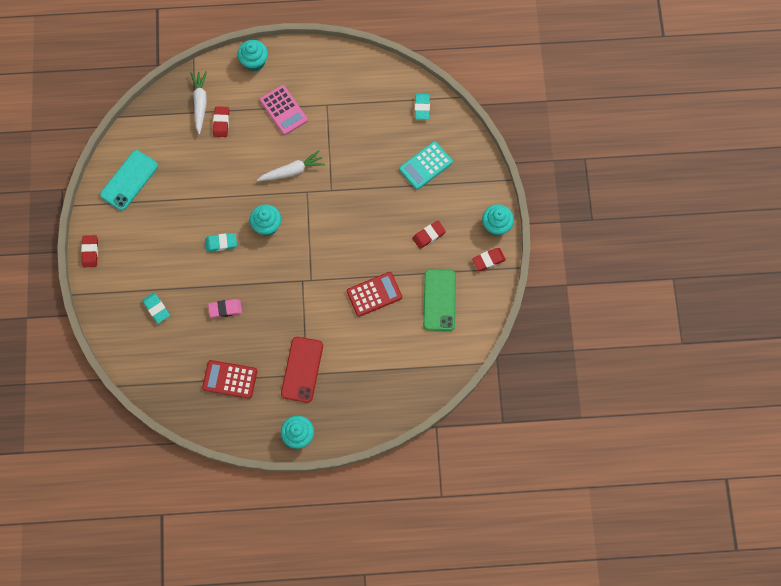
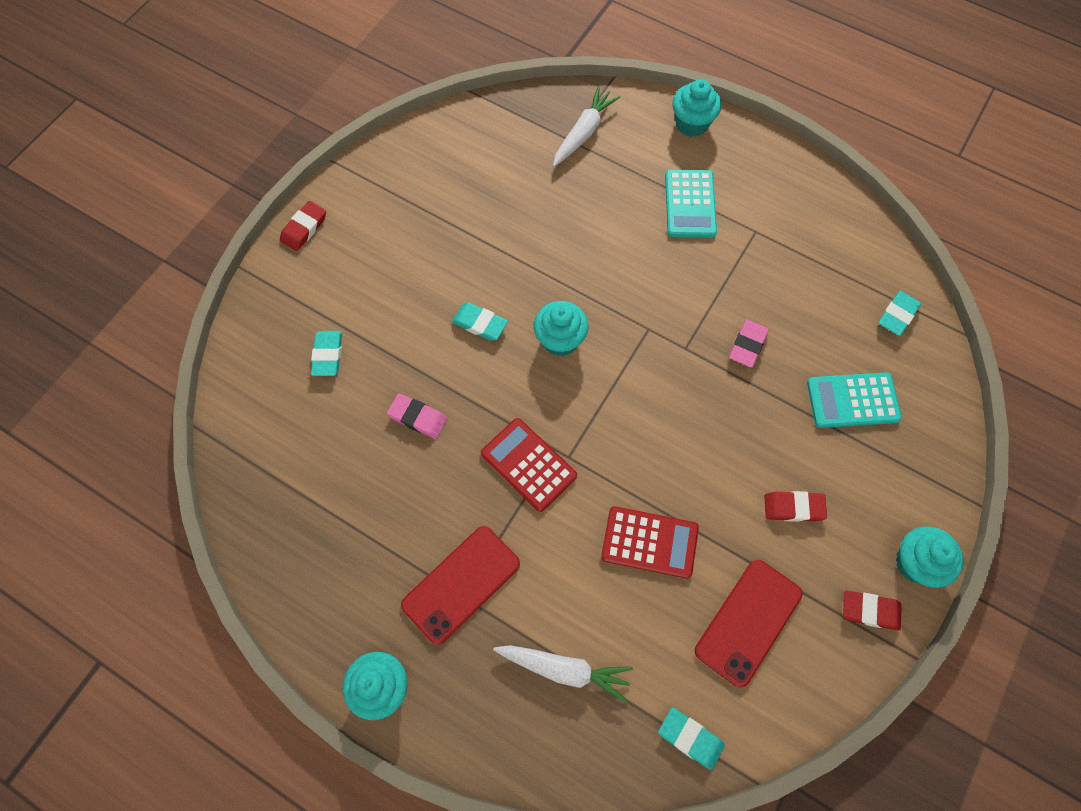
camera: 35 degrees right, 5 degrees down
(129, 180) = (422, 171): turquoise phone -> none
(221, 123) = (594, 171): red eraser -> none
(230, 379) = (348, 524): red calculator -> red calculator (528, 464)
(283, 110) = (690, 204): pink calculator -> turquoise calculator
(292, 171) = (646, 288): white carrot -> white carrot (564, 669)
(360, 169) = (747, 345): none -> pink eraser
(439, 300) = (748, 622): green phone -> red phone
(444, 364) = (690, 738): none -> turquoise eraser

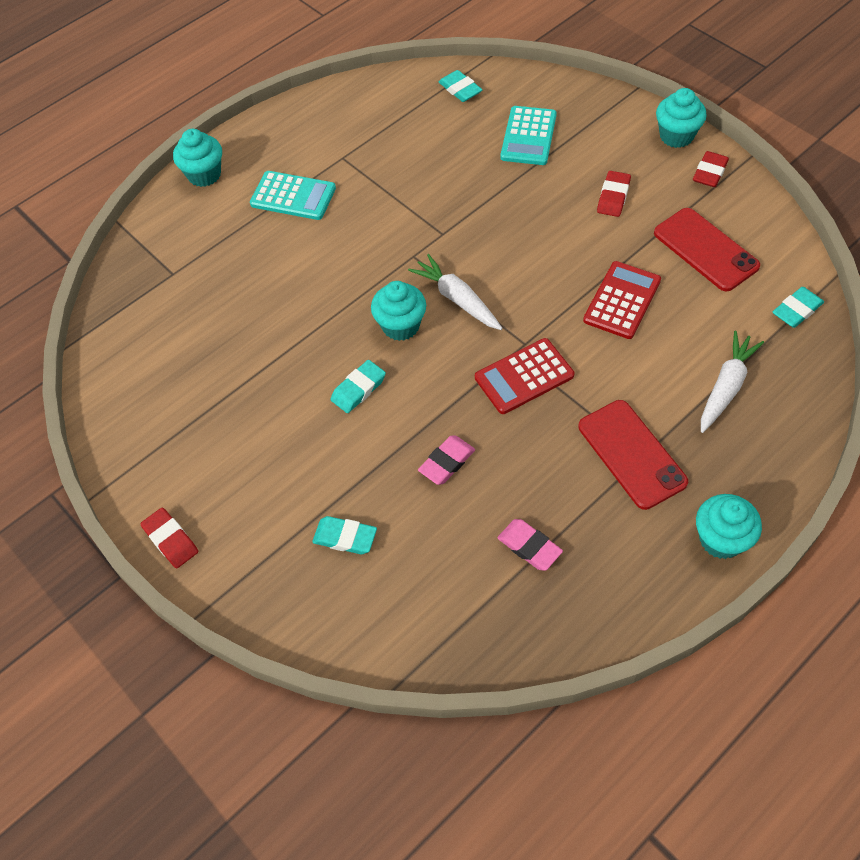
camera: 70 degrees left, 10 degrees down
(583, 133) = (172, 259): white carrot -> white carrot (457, 299)
(747, 345) = (454, 190): pink eraser -> pink eraser (529, 547)

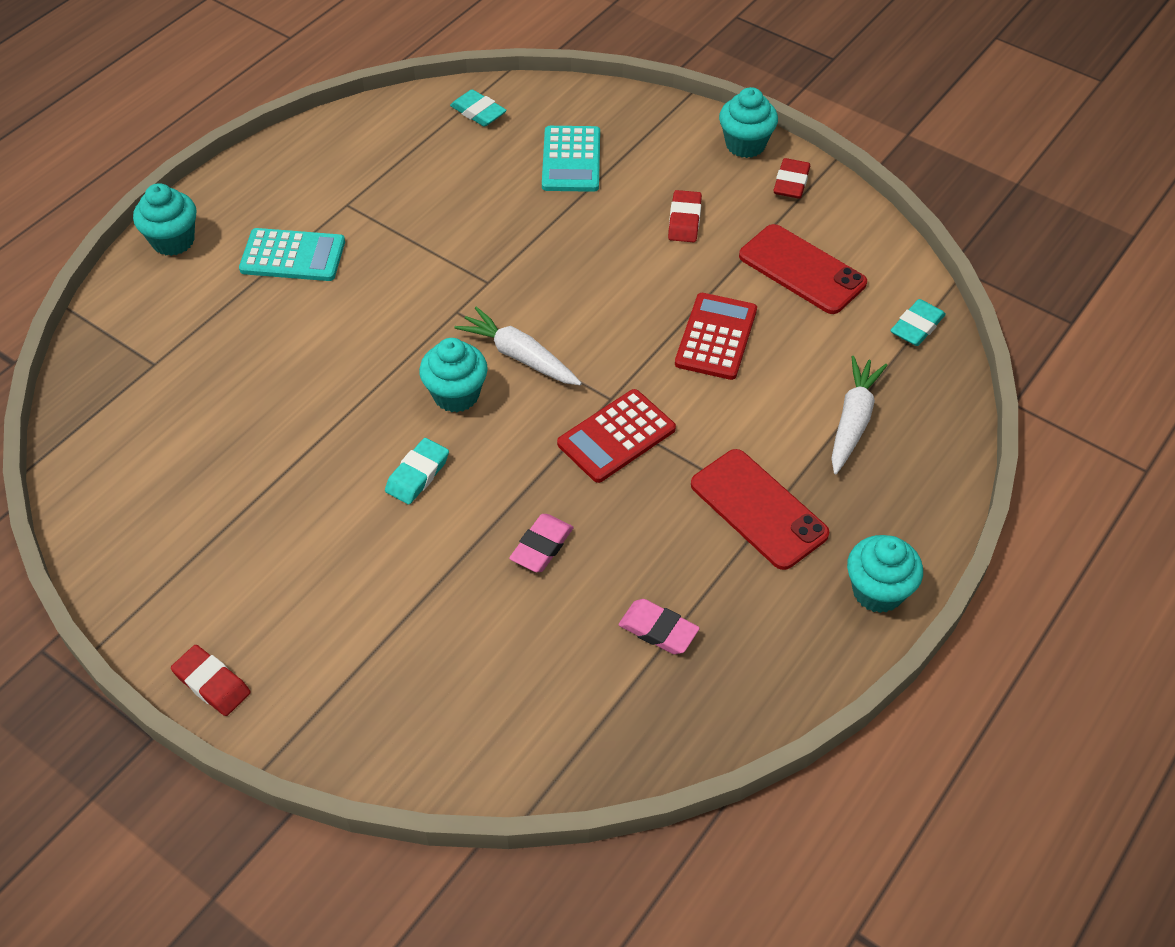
camera: 15 degrees left, 5 degrees down
(345, 537) = (433, 650): turquoise eraser -> none

